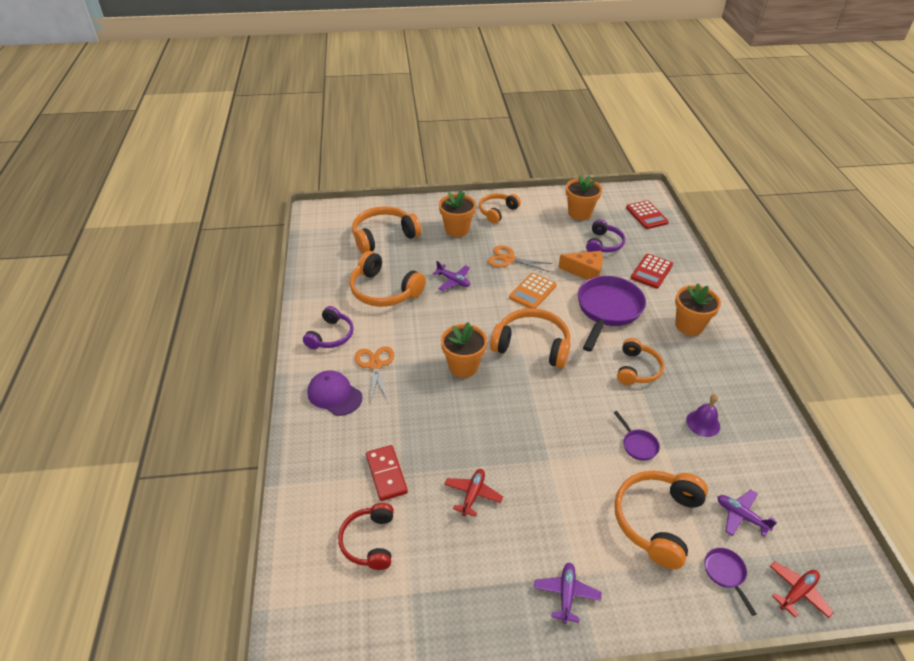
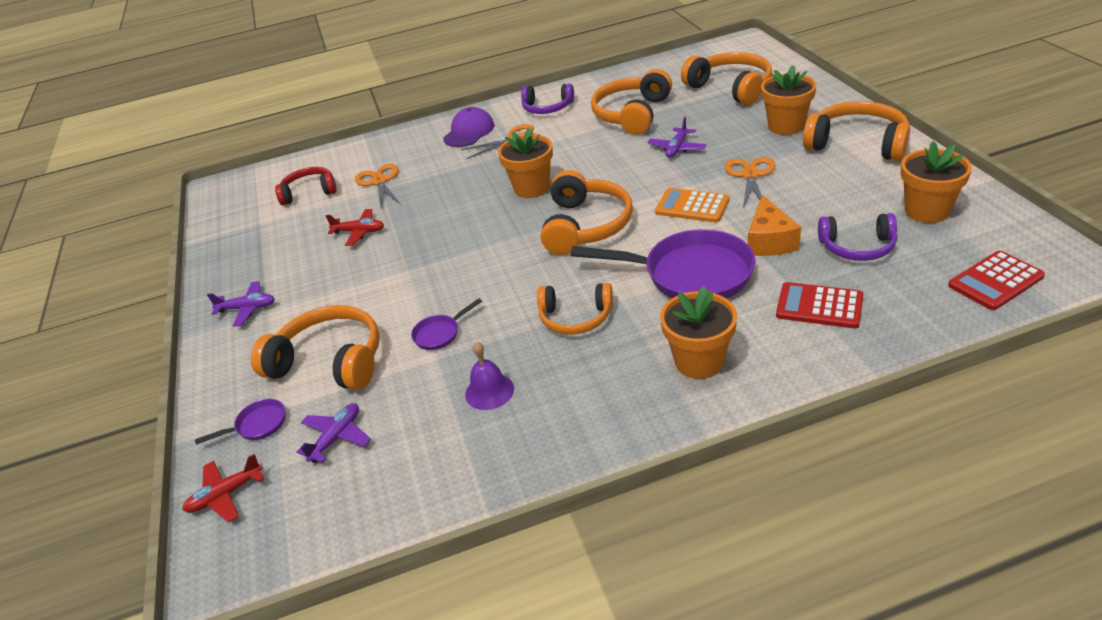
camera: 85 degrees right, 5 degrees down
(386, 474) = (379, 181): red domino -> orange scissors
(497, 212) = (857, 143): orange headphones -> orange headphones, size x1.55
(797, 592) = (226, 495): red plane -> red plane turned 105 degrees clockwise

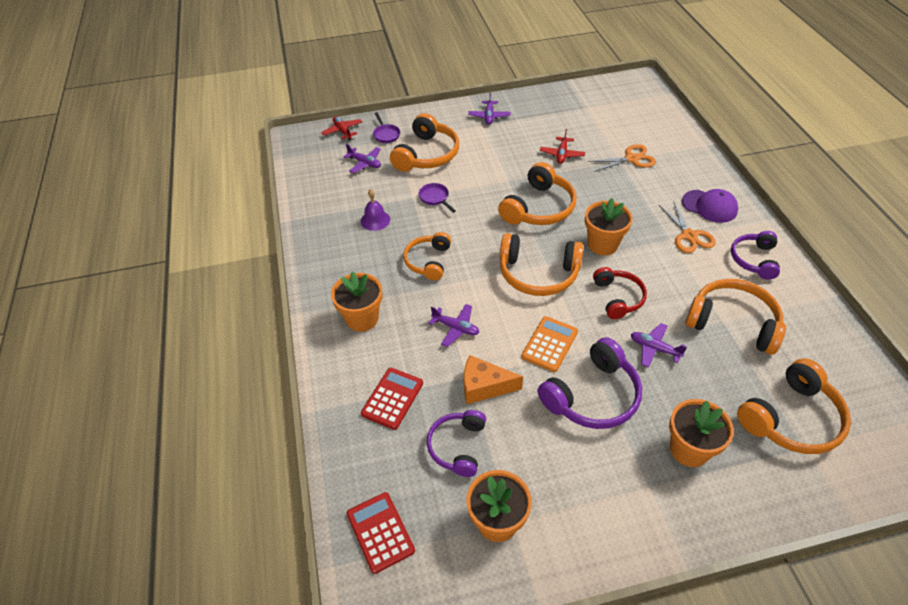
camera: 90 degrees right, 10 degrees up
(309, 192) = (623, 125): red headphones -> red headphones (618, 298)
(689, 274) = (455, 328): purple pan -> purple plane
(750, 175) = (592, 396): orange scissors -> purple headphones
(857, 143) = (639, 505): orange headphones -> orange headphones (539, 208)

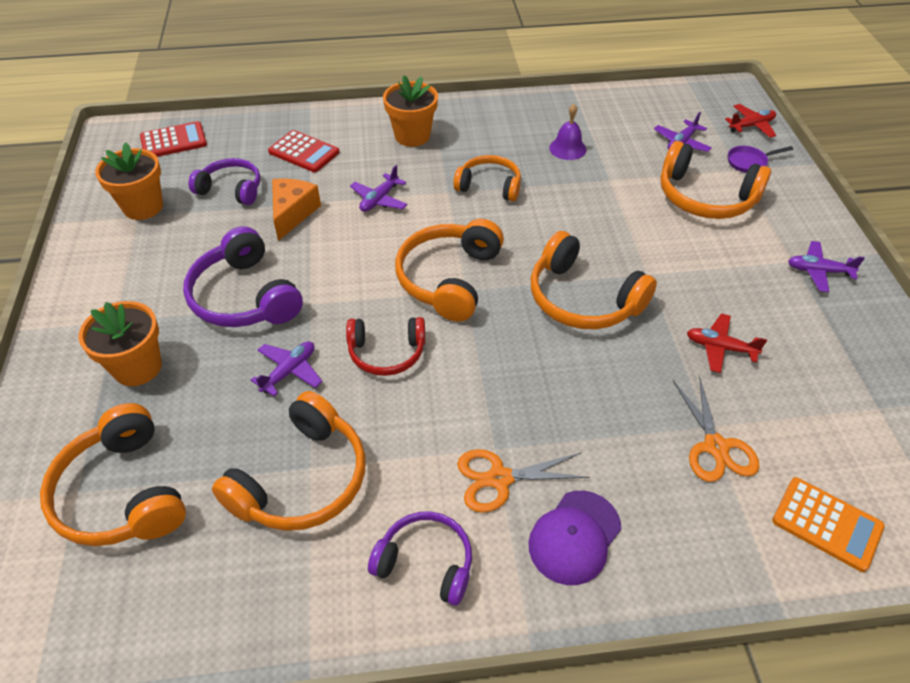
camera: 95 degrees right, 0 degrees up
(435, 198) = (608, 199): purple pan -> none
(549, 344) = (331, 272): orange calculator -> orange calculator (826, 524)
(602, 244) = (495, 357): orange flower pot -> none

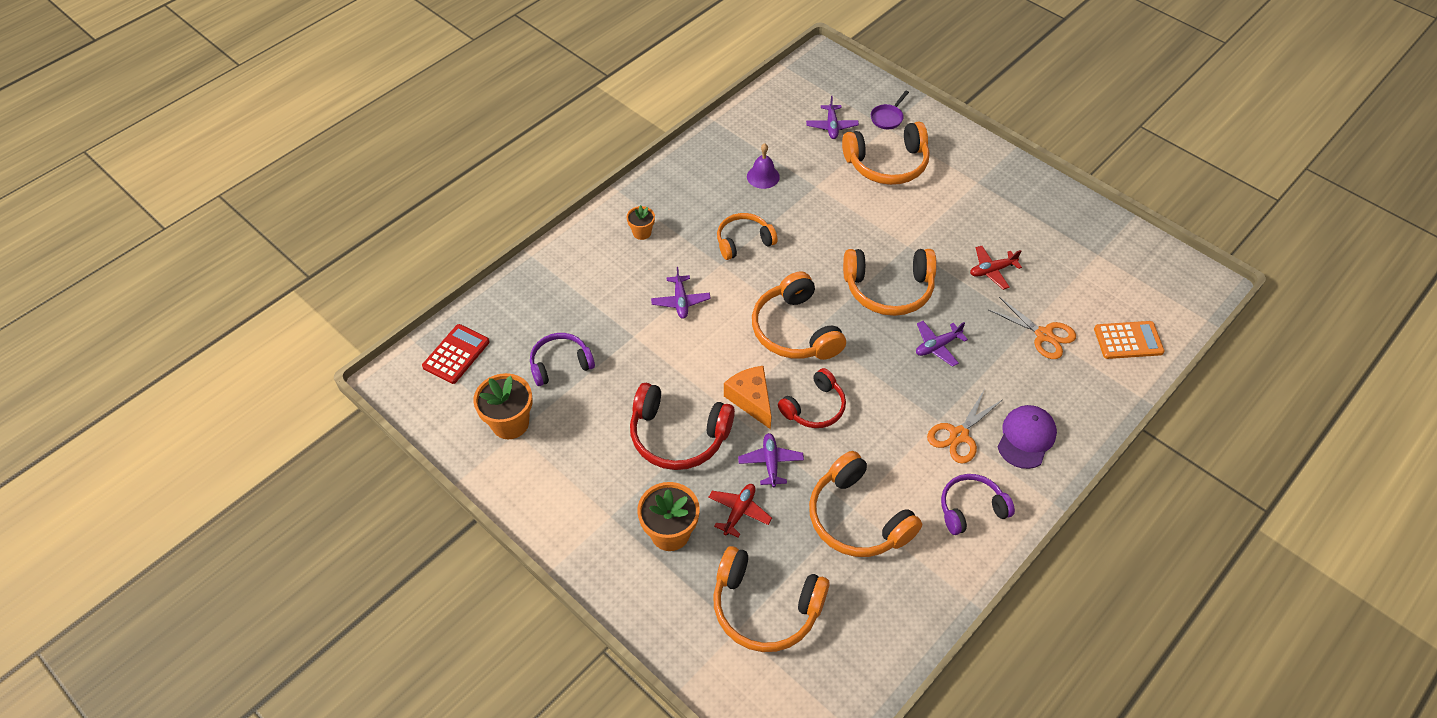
camera: 40 degrees left, 5 degrees up
(244, 297) = (678, 436): purple headphones -> red headphones
(292, 213) = (632, 353): orange cheese -> orange cheese (751, 400)
(302, 479) = (857, 518): orange headphones -> orange headphones turned 150 degrees clockwise
(304, 152) = (576, 297): red calculator -> none
(412, 136) = (642, 232): orange flower pot -> orange flower pot, size x0.56
(574, 537) = (1026, 438): purple cap -> purple cap turned 150 degrees counterclockwise
(751, 126) = (862, 84): red plane -> red plane (739, 512)
(818, 271) = (997, 181): purple plane -> purple plane (937, 346)

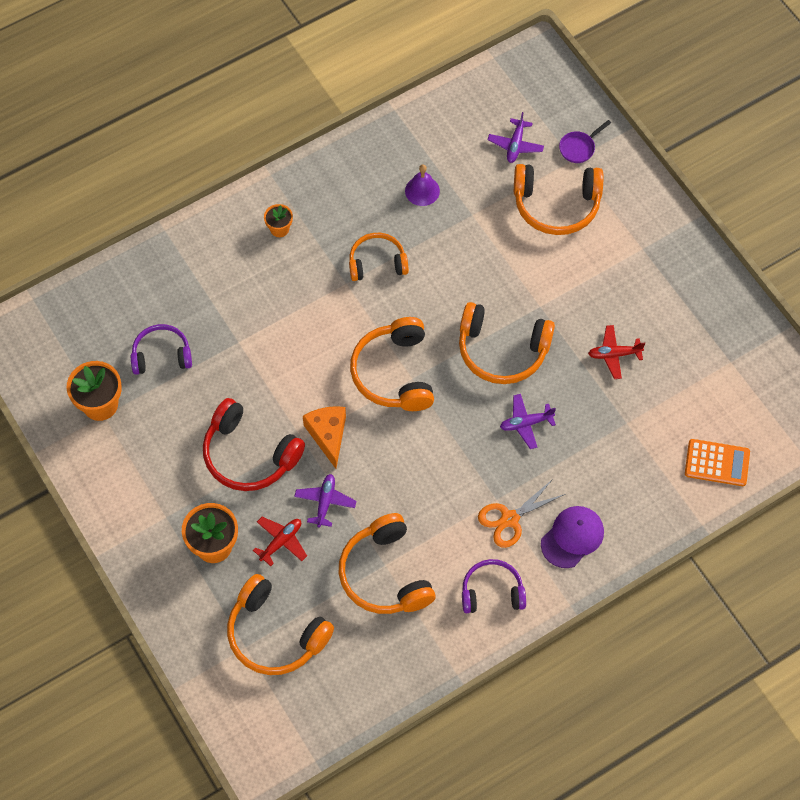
camera: 15 degrees right, 10 degrees up
(456, 354) = (68, 321): red calculator -> none
(680, 301) = (294, 315): purple plane -> none
(814, 407) = (384, 458): red headphones -> none
(1044, 335) = (635, 437): orange scissors -> none

